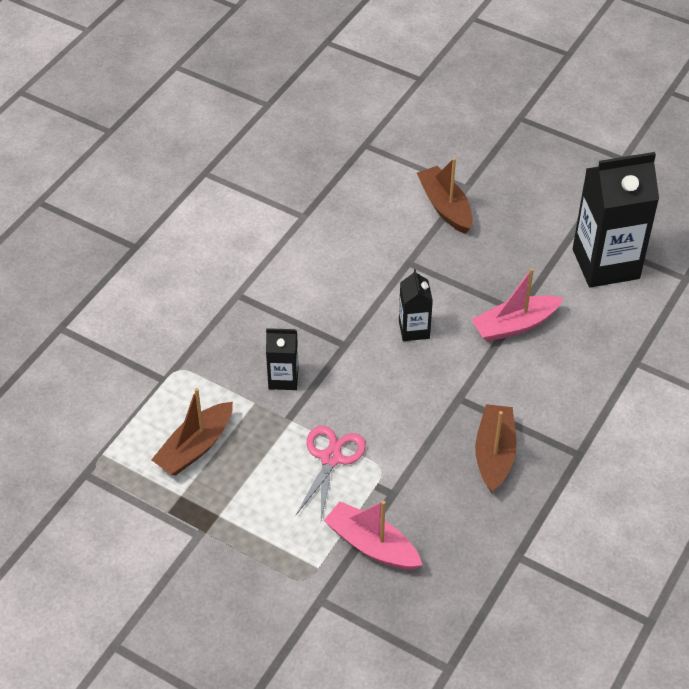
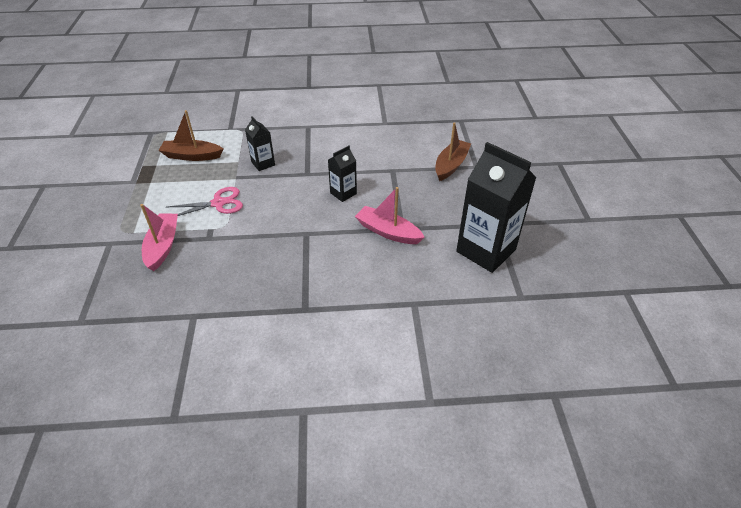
camera: 55 degrees right, 5 degrees down
(494, 454) = (273, 268): brown boat -> none

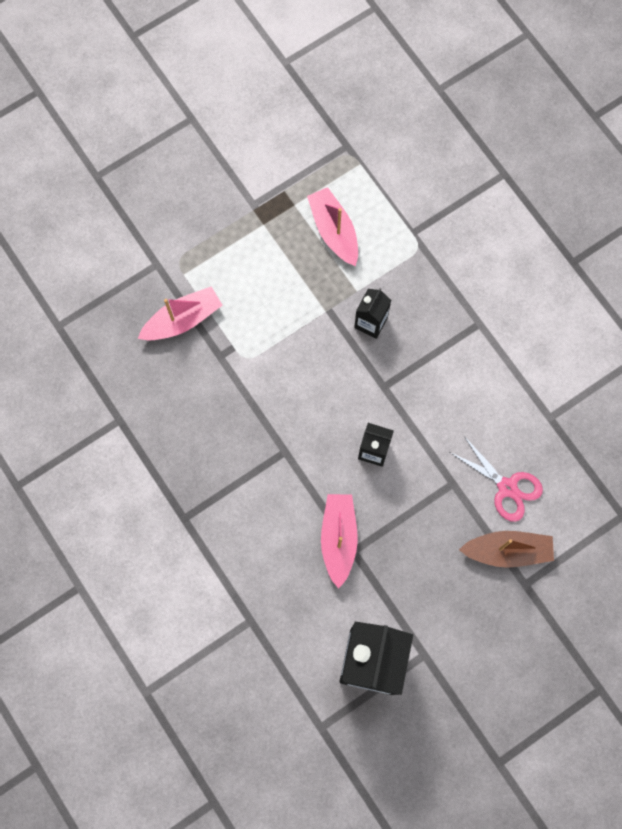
camera: 60 degrees right, 30 degrees up
(192, 156) = (334, 231): brown boat -> pink boat
(218, 203) = (275, 325): pink scissors -> pink scissors (507, 487)

